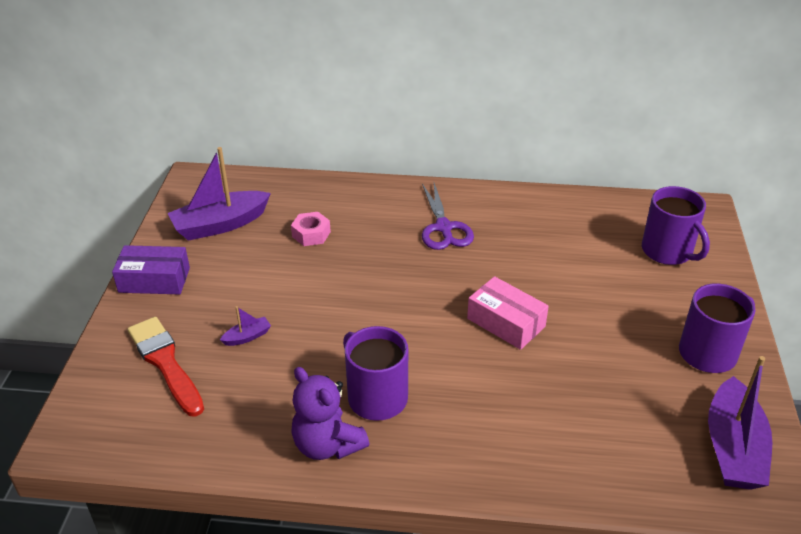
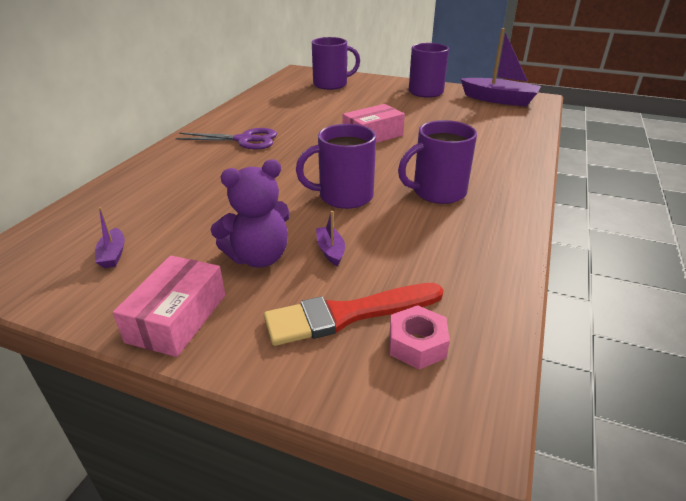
camera: 75 degrees left, 5 degrees down
(154, 280) = (177, 318): purple box -> pink box
(220, 225) = (113, 254): purple boat -> purple boat, size x0.44
(311, 234) = (193, 198): pink nut -> pink nut (417, 344)
(327, 445) = (489, 220): purple teddy bear -> purple teddy bear (258, 257)
(344, 327) = (344, 196): none -> purple mug

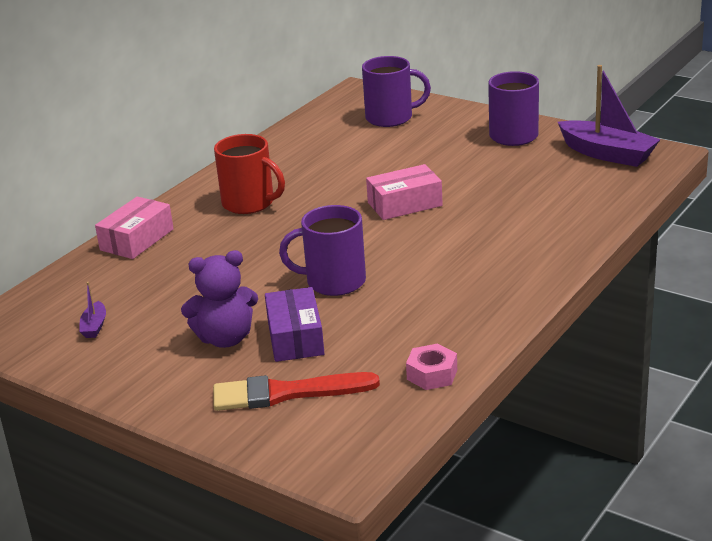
camera: 15 degrees right, 5 degrees down
(177, 318) = (143, 384): pink box -> pink box (137, 239)
(244, 140) = (250, 203): purple scissors -> red mug
(330, 250) = (295, 337): purple boat -> purple box
(417, 344) = (334, 420): pink nut -> pink nut (432, 374)
(437, 192) = (438, 283): purple mug -> none

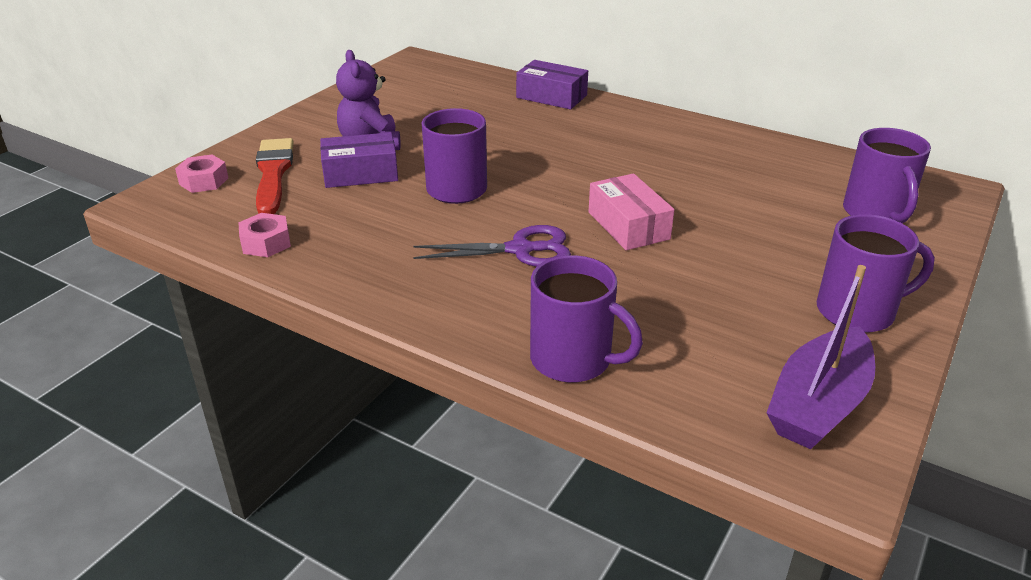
camera: 85 degrees right, 5 degrees up
(94, 326) = (409, 94): purple boat -> none
(137, 239) = (551, 96): pink box -> purple box
(250, 203) = (625, 140): red mug -> none
(297, 439) = (204, 181): none -> pink nut
(442, 248) = (520, 250): none -> purple scissors
(581, 225) = (573, 360): none -> purple mug

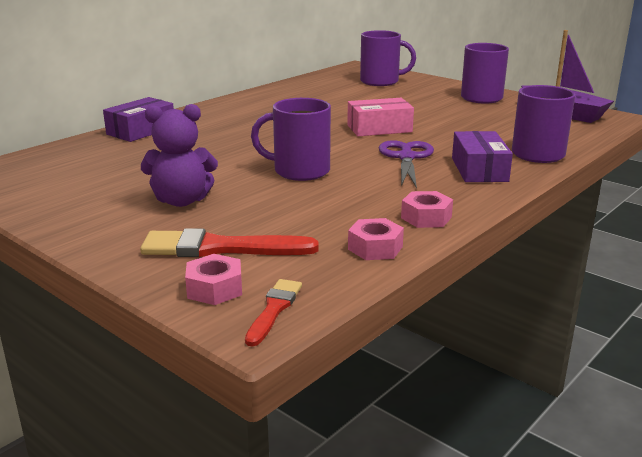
camera: 80 degrees left, 10 degrees down
(166, 207) = (274, 309): none -> red brush
(336, 268) = (426, 217): none -> pink nut
(360, 173) = (248, 206): purple box -> purple box (479, 169)

